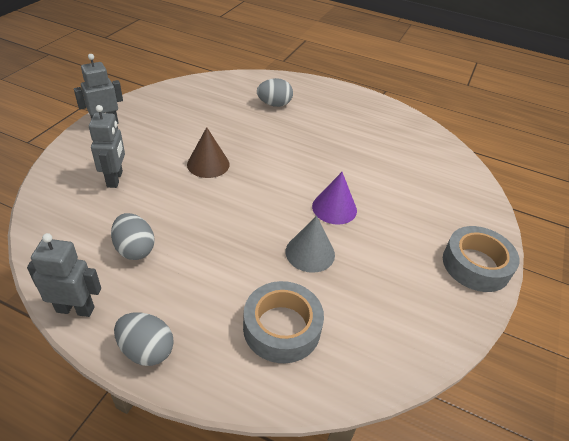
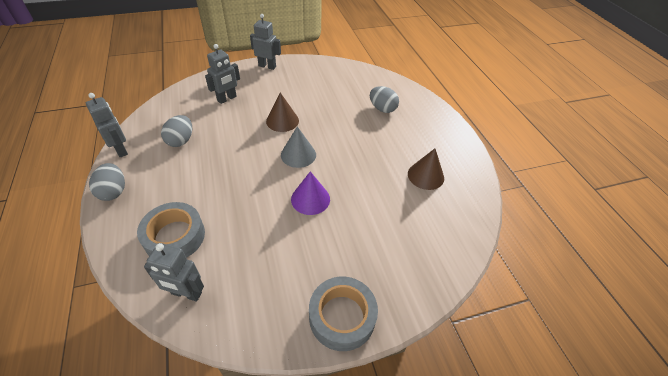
camera: 50 degrees right, 5 degrees up
(310, 253) = (252, 212): grey cone -> grey cone (298, 154)
(367, 355) = (186, 293): none -> grey robot
(378, 135) = (425, 176): none -> brown cone

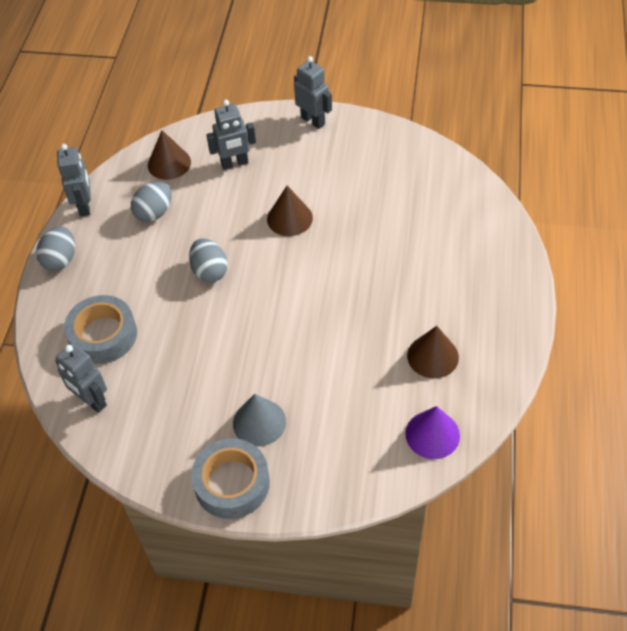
camera: 30 degrees right, 5 degrees up
(178, 109) = (169, 163): none -> brown cone
(298, 154) = (284, 275): grey cone -> grey cone (259, 422)
(310, 199) = (268, 339): purple cone -> purple cone (432, 434)
(382, 109) = (437, 237): grey egg -> grey egg (209, 271)

